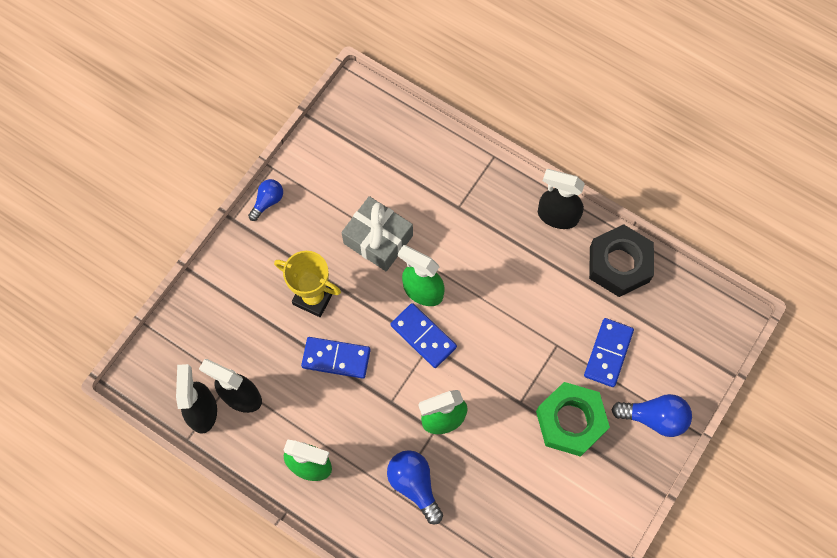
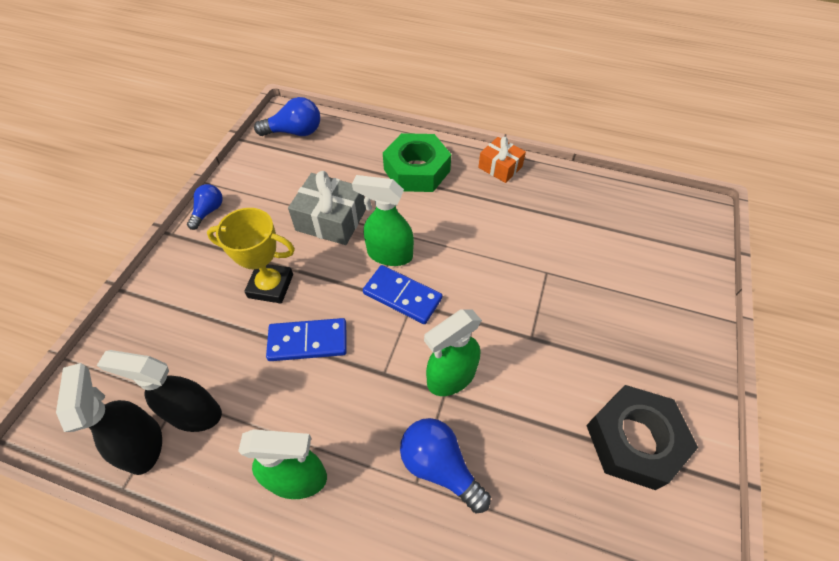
camera: 15 degrees left, 15 degrees down
(557, 216) = (500, 167): black spray bottle -> orange gift
(570, 421) = (594, 343): green nut -> green nut (416, 170)
(608, 353) = (601, 267): blue domino -> none
(619, 264) = (574, 191): black nut -> black nut (633, 440)
(654, 417) = (679, 317): blue light bulb -> blue light bulb (295, 132)

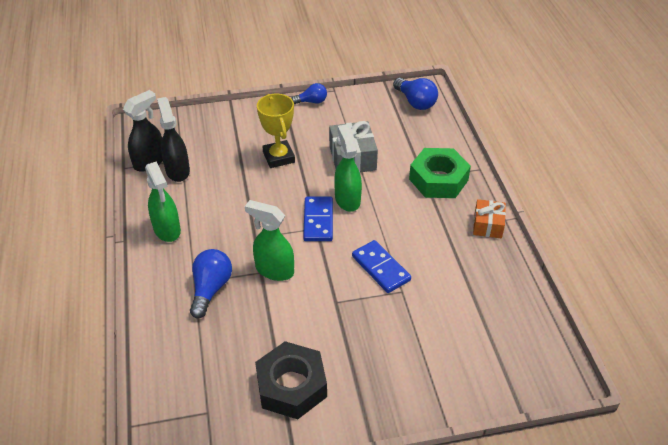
camera: 60 degrees right, 10 degrees down
(308, 341) = (252, 193): blue domino -> blue domino (381, 268)

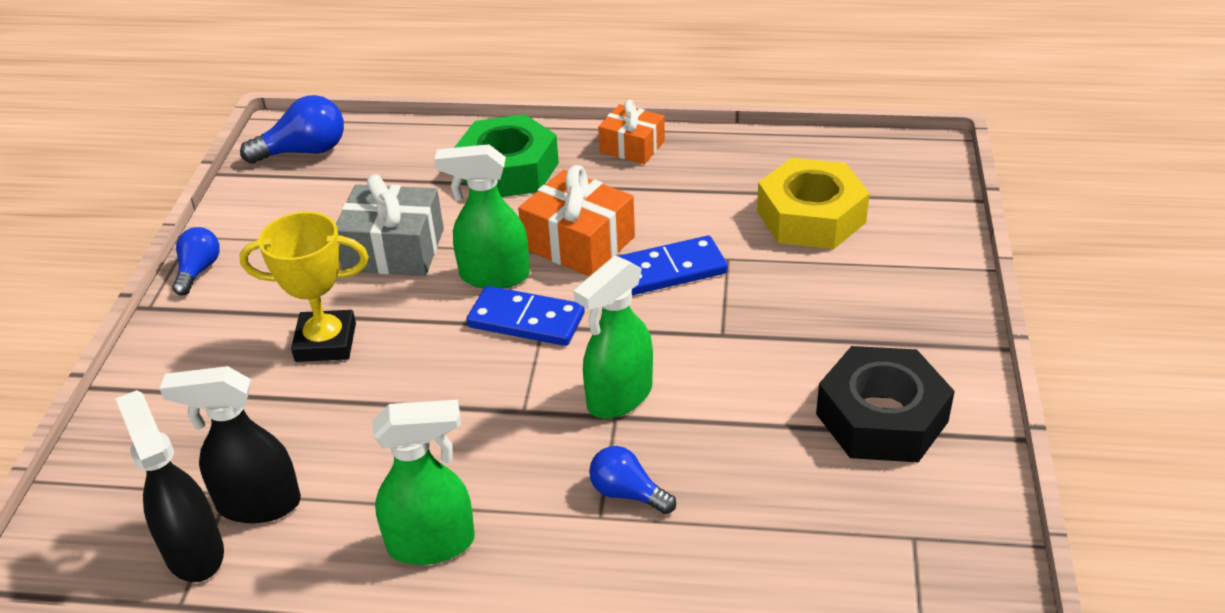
camera: 70 degrees left, 5 degrees down
(211, 289) = (627, 493): blue light bulb -> blue light bulb, size x0.64
(388, 225) = (578, 243): none -> orange gift
(459, 324) = (811, 216): none -> yellow nut

